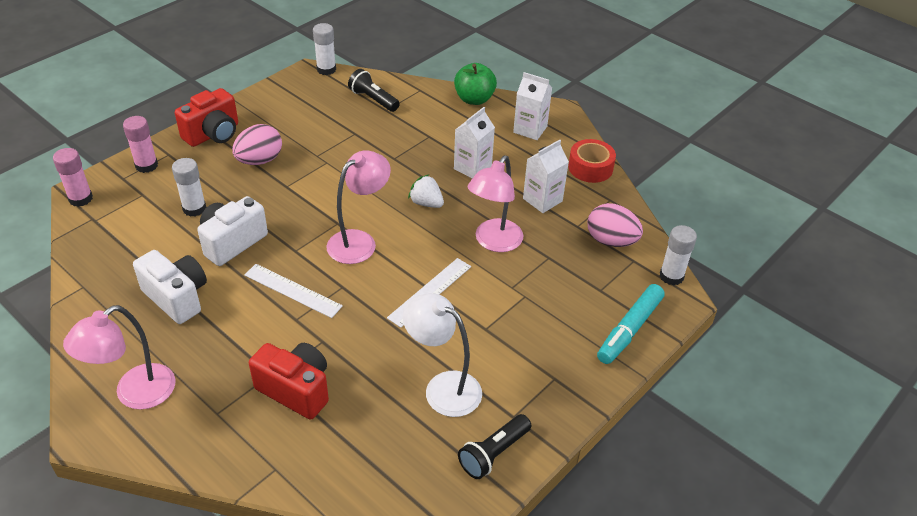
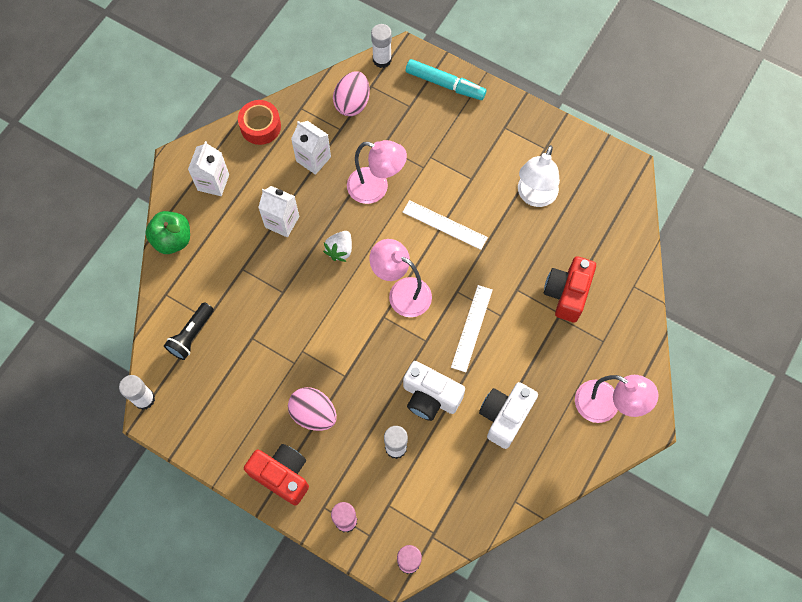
camera: 100 degrees left, 25 degrees up
(494, 453) = (578, 155): black flashlight -> none

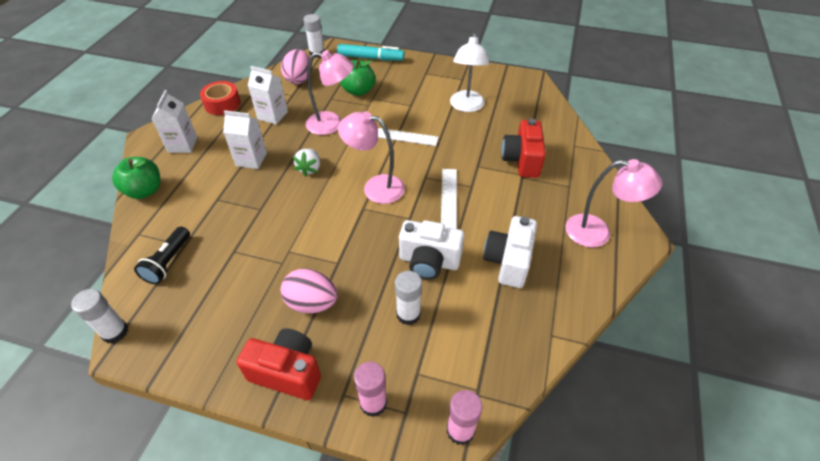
camera: 15 degrees left, 20 degrees down
(417, 140) = (358, 91): none -> green apple

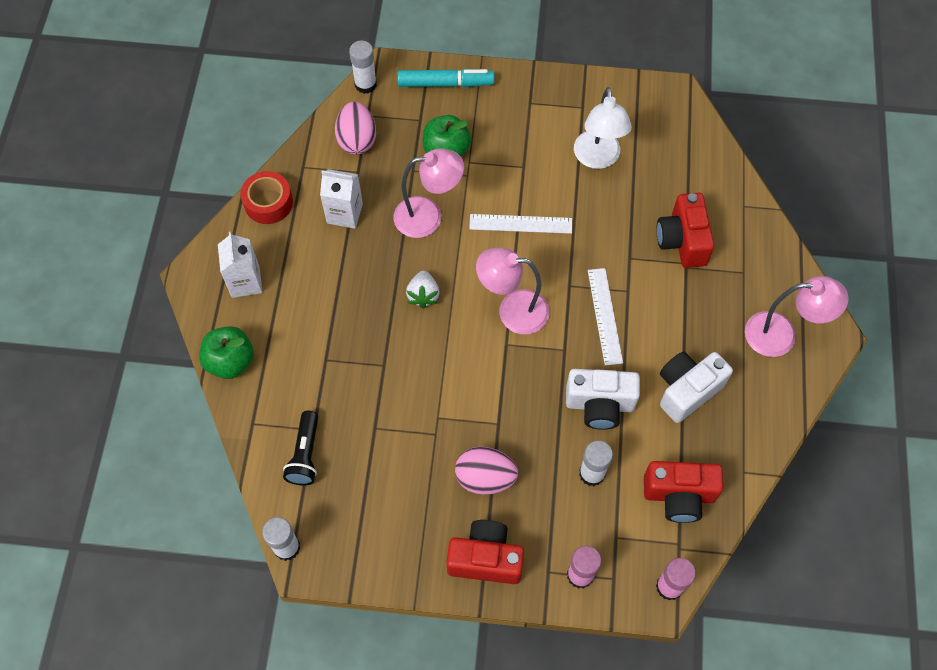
camera: 10 degrees left, 15 degrees up
(251, 159) = (344, 292): white carton -> none
(485, 346) = (679, 496): none -> red camera
(508, 261) = (687, 390): white camera -> white camera turned 45 degrees clockwise

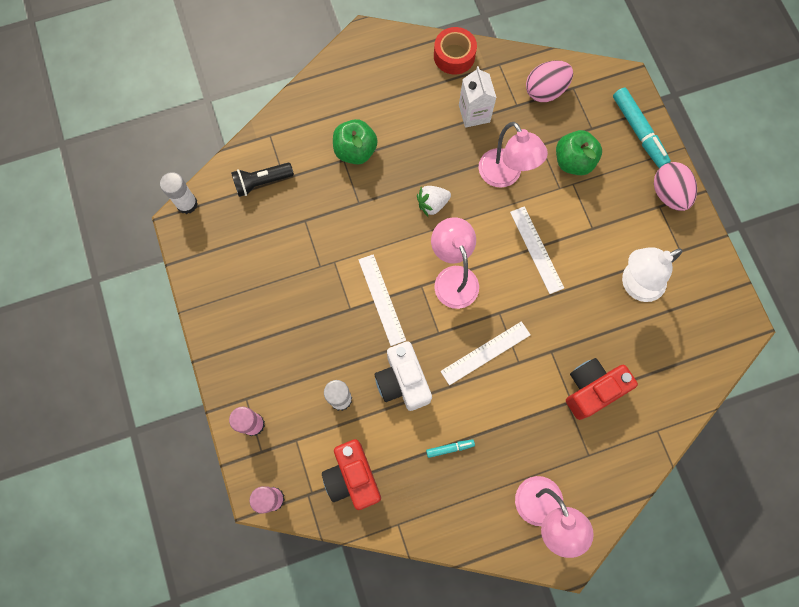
camera: 65 degrees right, 10 degrees up
(230, 361) = (310, 96): green apple -> green apple (355, 151)
(245, 282) = (379, 74): white carton -> none
(365, 84) = (601, 72): white glue stick -> none
(485, 478) = (301, 319): pink egg -> pink egg (668, 194)
(485, 559) = (236, 347): red camera -> none
(502, 388) = (381, 299): none -> white ruler
(687, 390) = (450, 448): white camera -> turquoise marker

